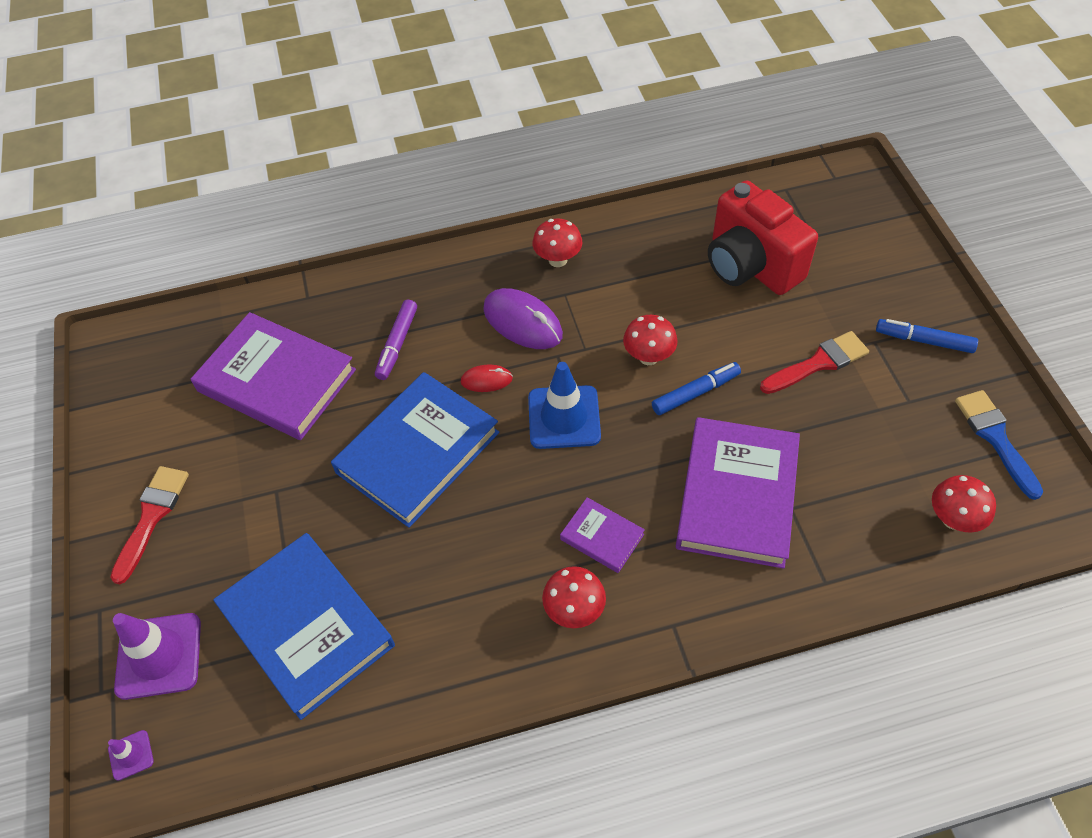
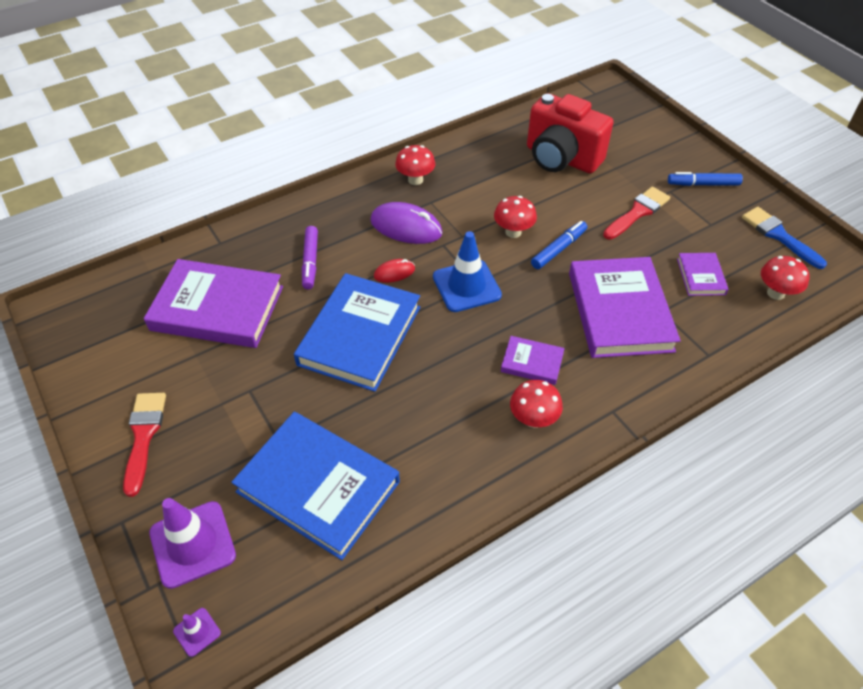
camera: 20 degrees left, 5 degrees down
(862, 472) = (701, 276): none -> purple book

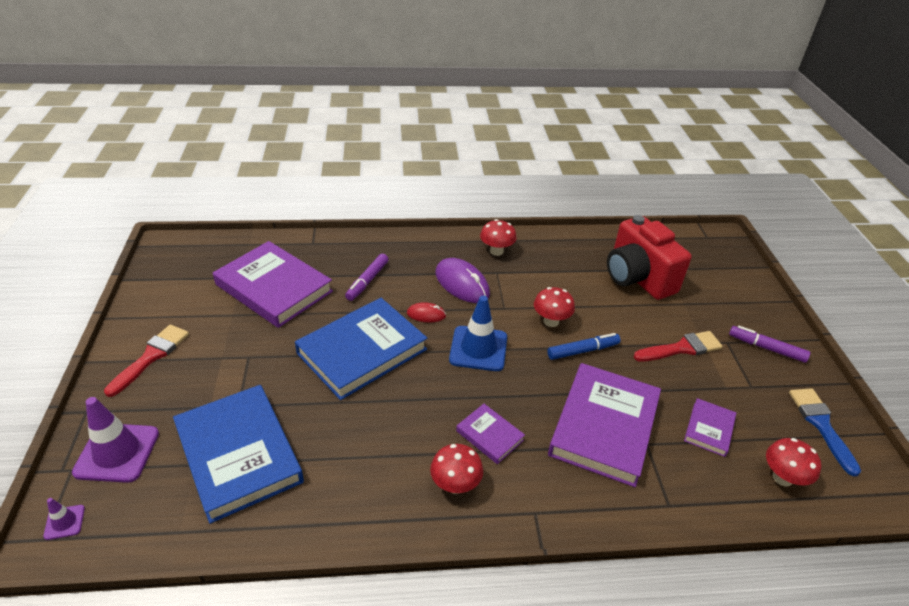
camera: 25 degrees right, 10 degrees down
(703, 184) = (766, 348): blue marker -> purple marker

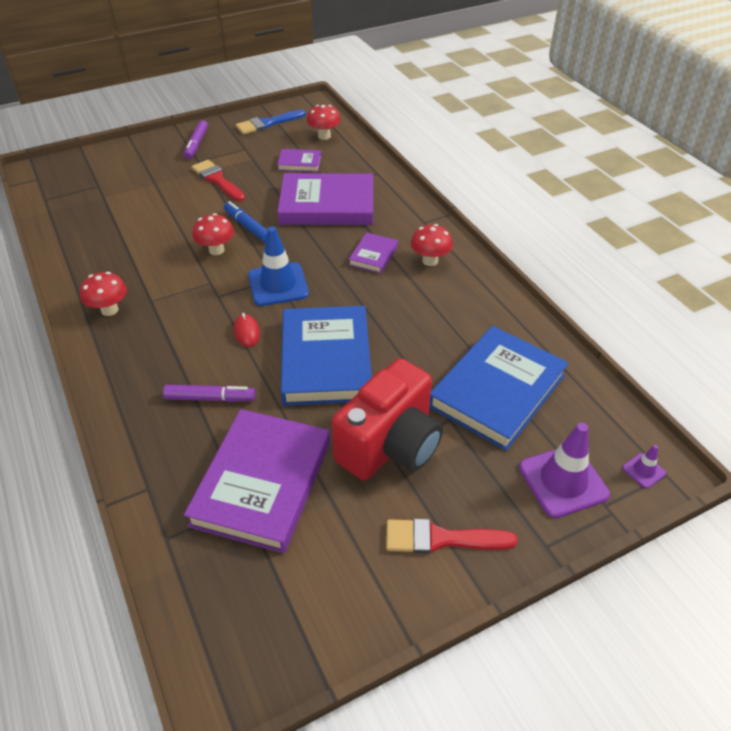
camera: 110 degrees left, 5 degrees up
(362, 351) = (326, 360): blue book -> blue book turned 60 degrees clockwise
(462, 284) = (182, 320): purple mouse -> none
(637, 278) = (126, 211): red camera -> red camera (390, 446)

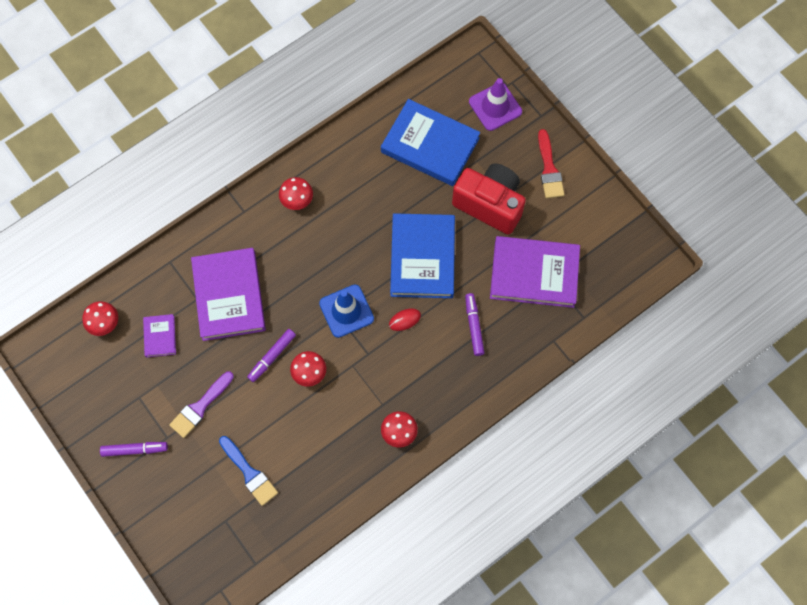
camera: 100 degrees left, 25 degrees up
(217, 180) = (200, 407): red brush -> purple brush
(247, 227) = (272, 356): blue marker -> purple marker
(267, 124) = (84, 388): blue brush -> blue brush (249, 473)
(326, 360) = (422, 258): blue book -> blue book turned 75 degrees counterclockwise
(373, 255) = (297, 245): purple book -> none
(643, 470) = (478, 64): purple traffic cone -> none

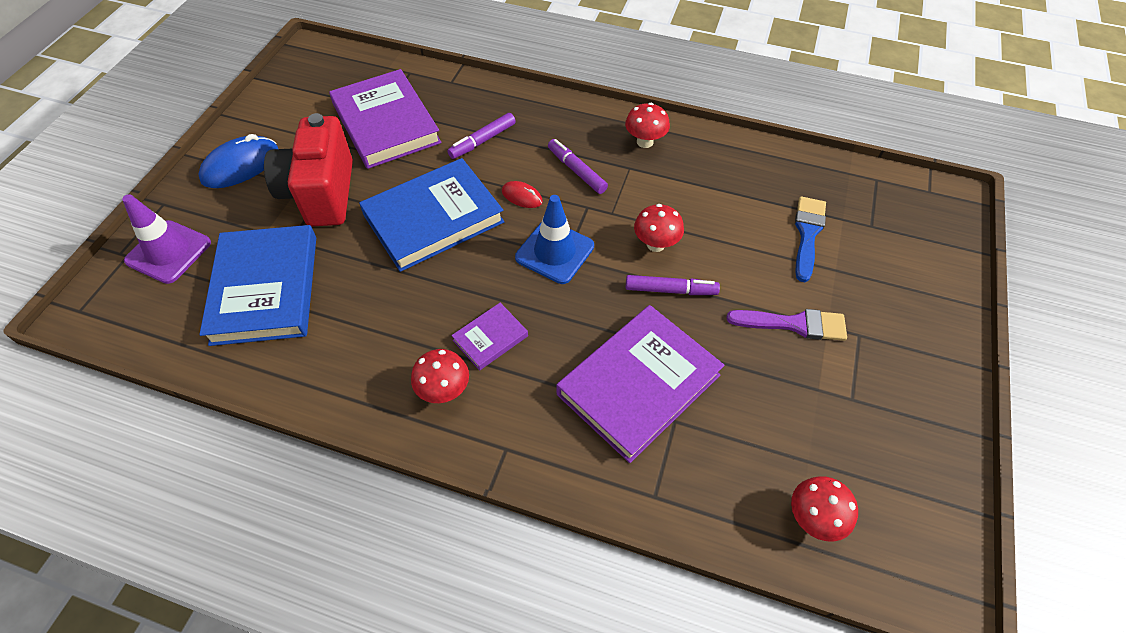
camera: 125 degrees left, 15 degrees down
(134, 449) = (907, 359): purple marker -> purple marker (576, 171)
(160, 336) = (761, 430): purple book -> purple book (490, 338)
(549, 169) = (240, 166): red brush -> blue mouse

